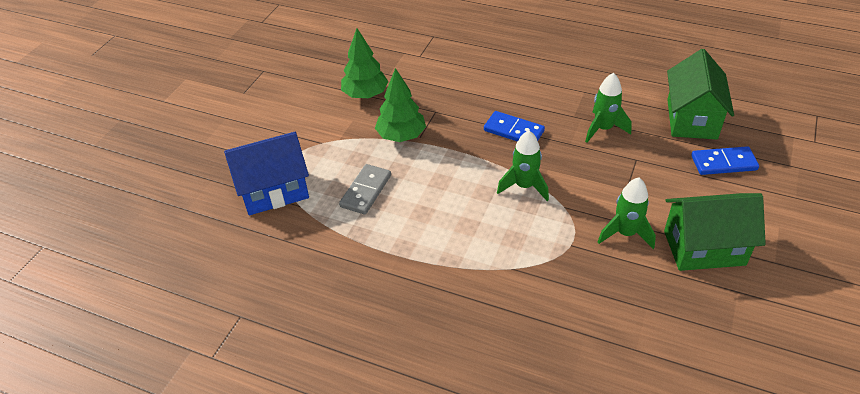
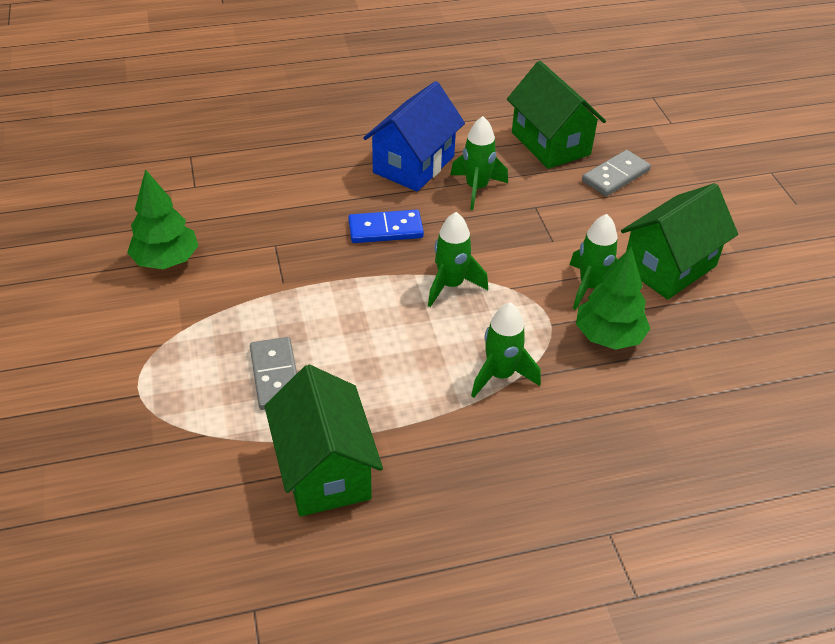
camera: 40 degrees left, 0 degrees up
(274, 191) = (152, 434): blue house -> blue house (414, 164)
(344, 260) = (324, 469): none -> green house
(401, 136) = (259, 291): green tree -> green tree (609, 336)
(503, 260) = (500, 375): none -> green rocket
(723, 163) = (615, 176): blue domino -> grey domino

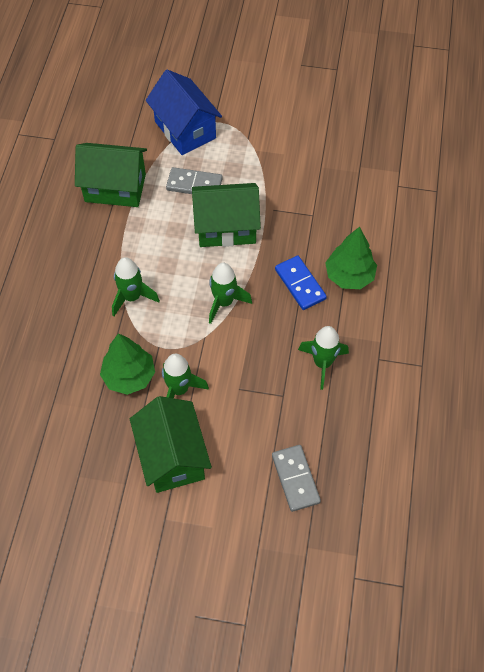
camera: 115 degrees right, 15 degrees up
(166, 260) = (323, 155): green tree -> green tree (349, 276)
(385, 229) = (300, 284): blue domino -> blue domino turned 45 degrees counterclockwise
(414, 164) = (371, 331): blue house -> blue house (185, 130)
(550, 143) = (360, 449): green house -> green house (226, 228)

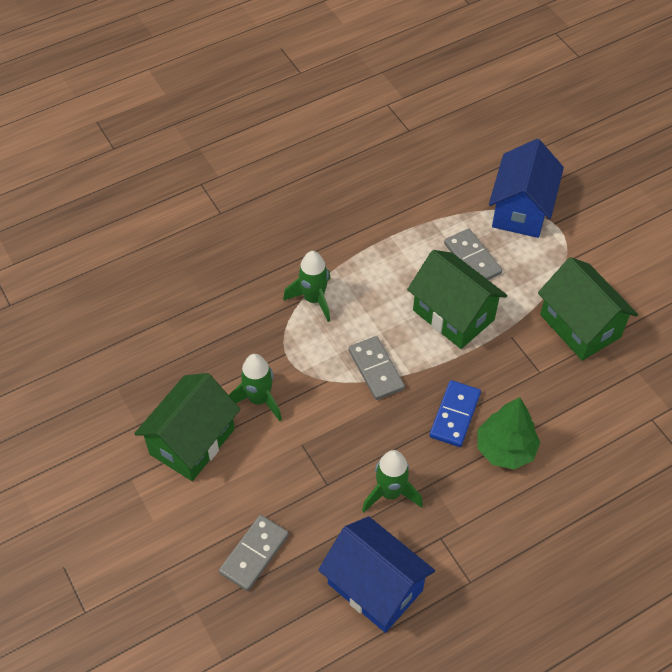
camera: 50 degrees right, 5 degrees down
(115, 188) = (407, 207): green house -> green house (580, 326)
(129, 376) = (237, 354): green tree -> none
(224, 302) = (376, 369): green rocket -> grey domino
(381, 422) = (375, 587): none -> blue house

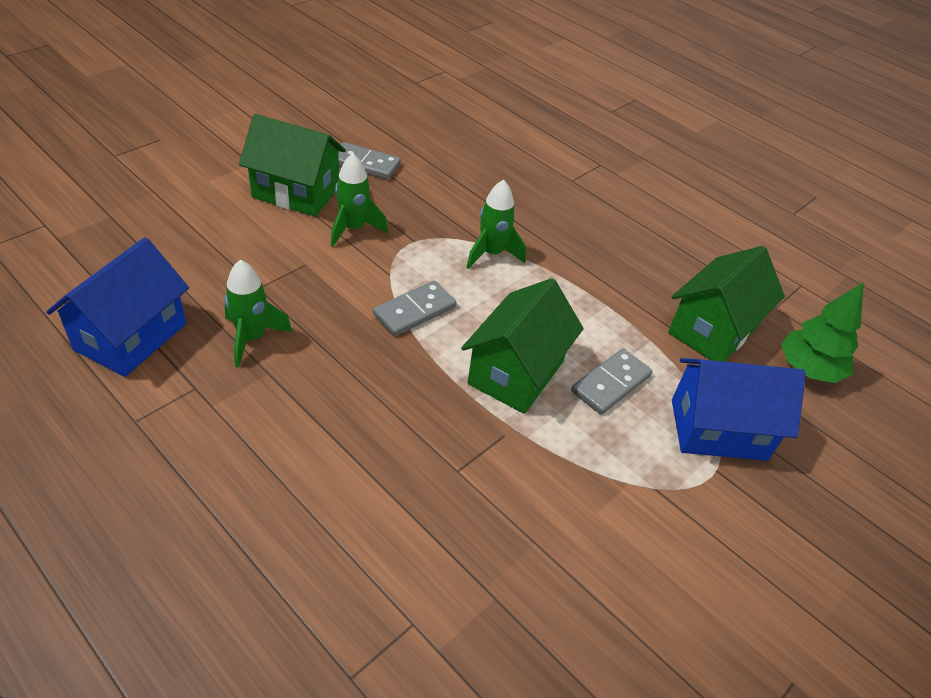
camera: 70 degrees right, 10 degrees down
(254, 554) = (172, 245): grey domino -> grey domino (365, 164)
(454, 415) = (368, 386): blue domino -> none
(505, 449) = (327, 441): green tree -> green tree (808, 369)
(580, 326) = (551, 514): green house -> green house (713, 330)

